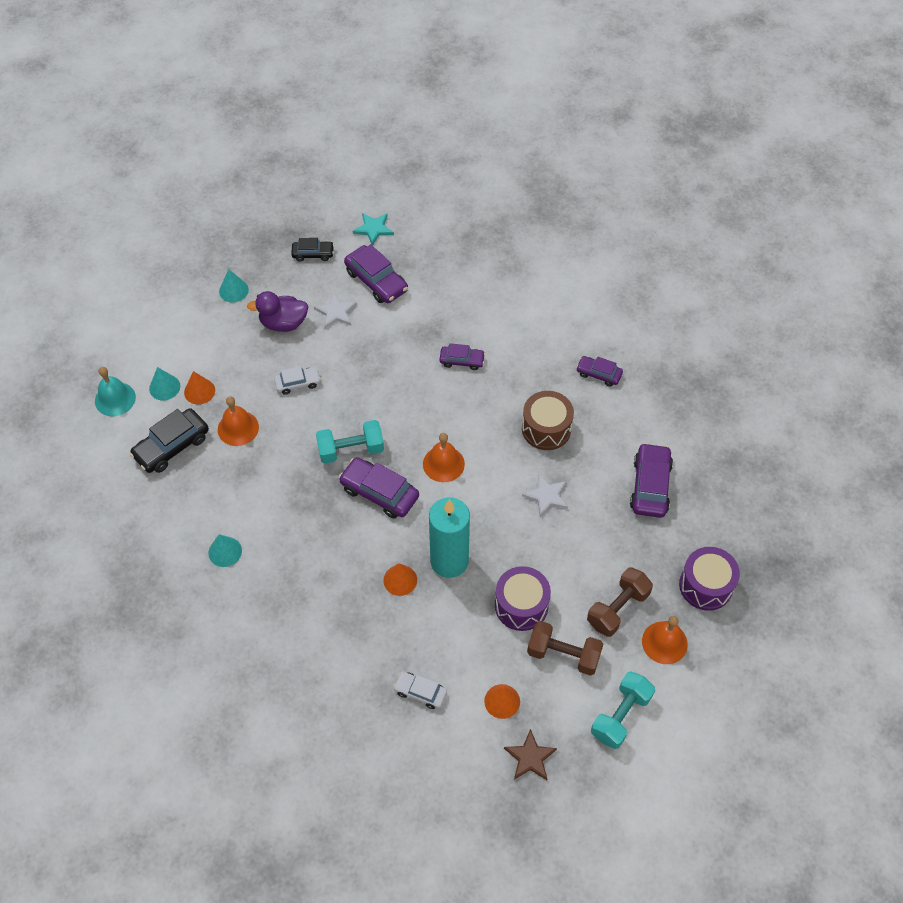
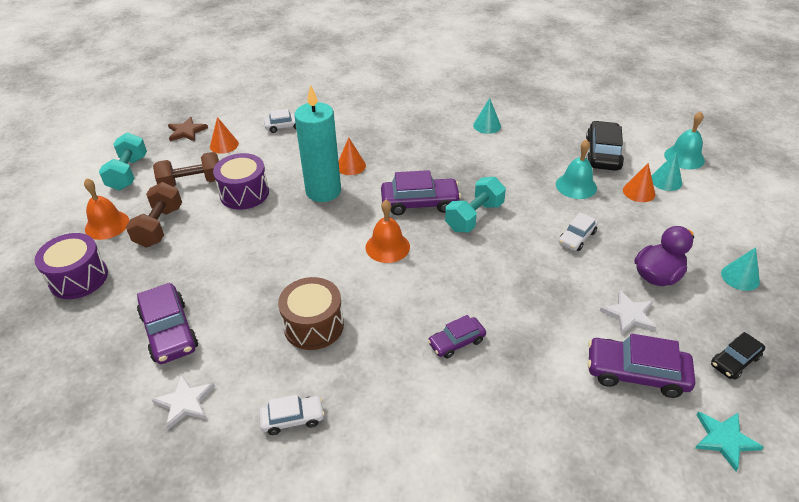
camera: 145 degrees right, 15 degrees down
(238, 428) = (576, 186): orange bell -> turquoise bell
(546, 496) = (273, 270): white star -> white star (185, 402)
(598, 374) = (292, 419): purple car -> white car

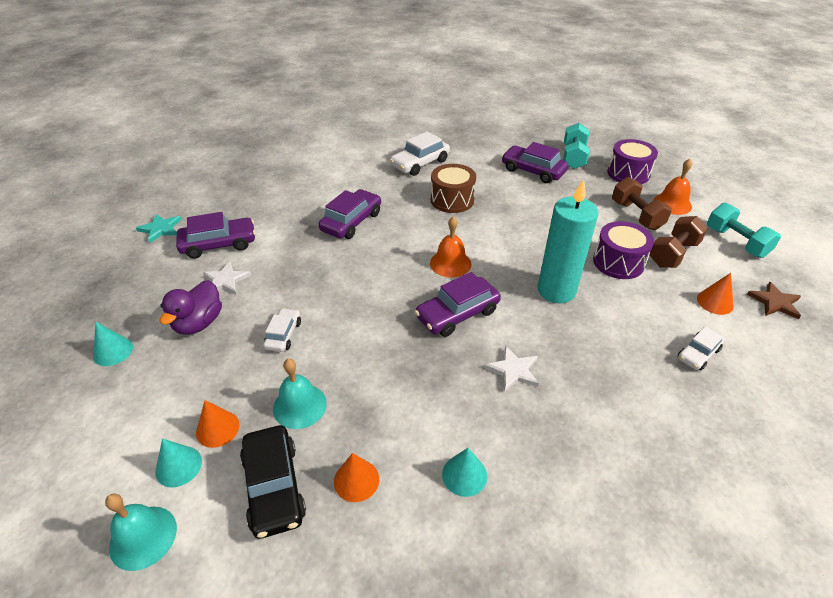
camera: 150 degrees right, 0 degrees up
(185, 402) = (481, 152): white star -> white star (513, 370)
(292, 419) = (420, 163): white car -> white car, size x1.67
(351, 166) = (564, 329): orange cone -> orange cone (356, 480)
(456, 342) = (351, 222): purple car -> purple car, size x1.67
(474, 217) = (395, 319): turquoise dumbbell -> turquoise dumbbell (573, 157)
(734, 361) = (140, 275): black car -> none

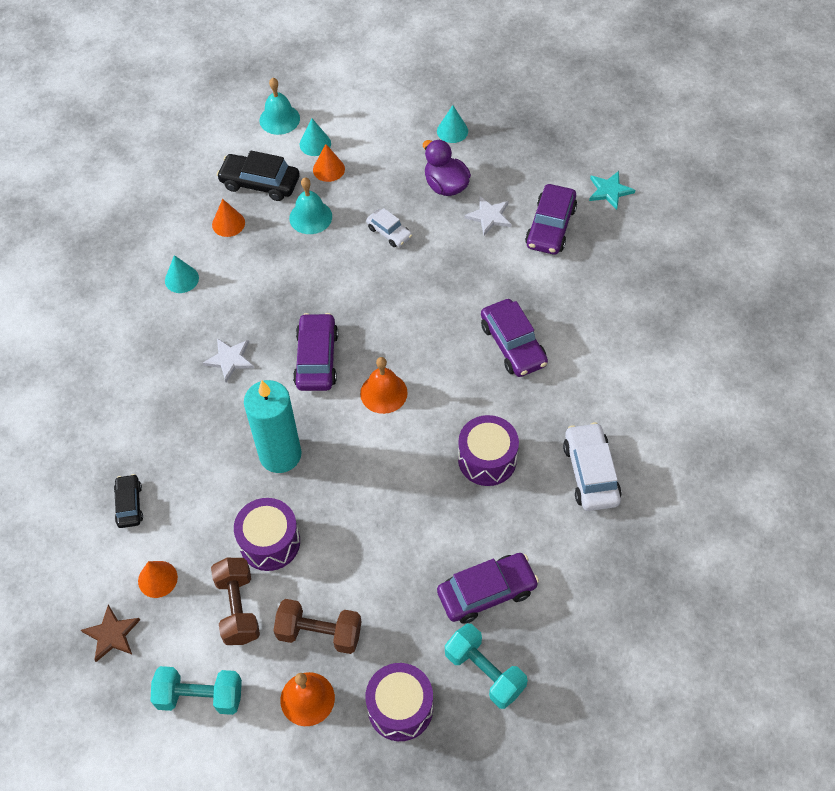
camera: 125 degrees right, 15 degrees up
(452, 200) = (487, 459): brown drum -> purple drum
(698, 354) = (129, 504): white car -> black car

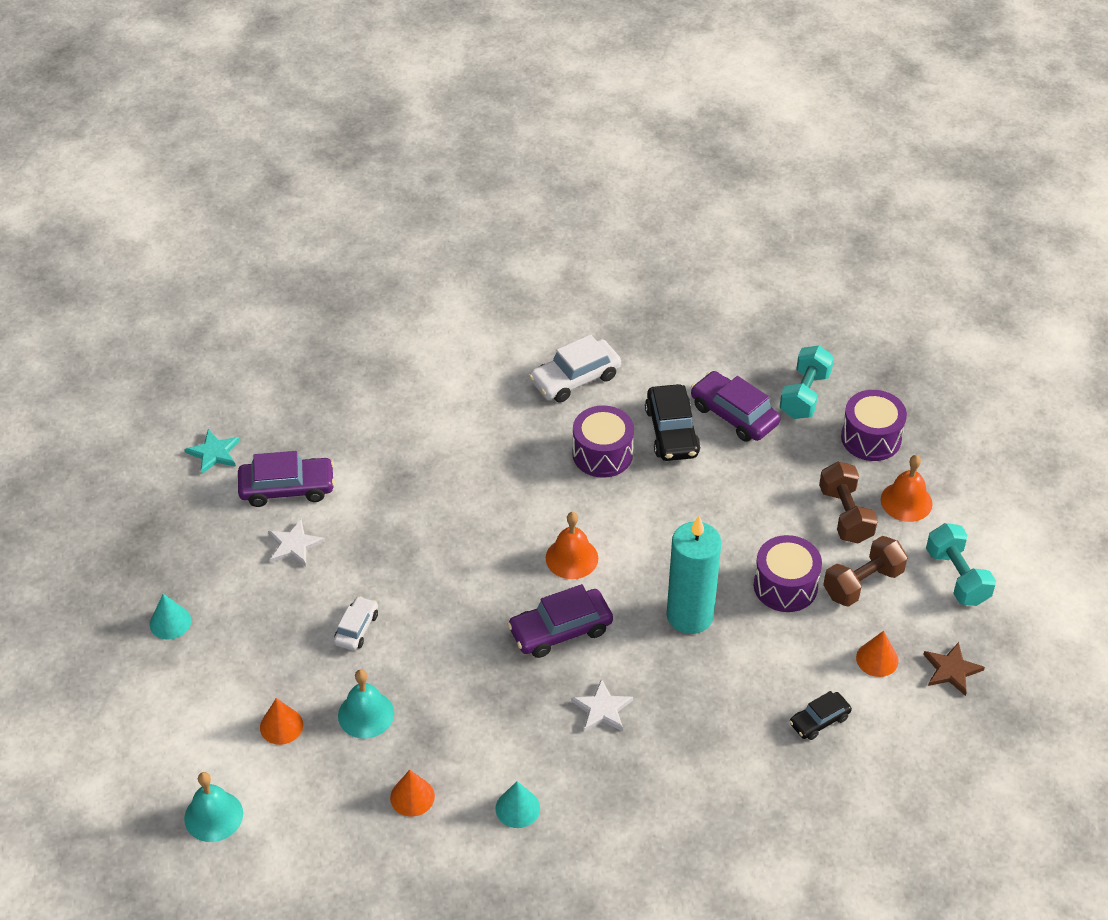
camera: 115 degrees left, 10 degrees down
(260, 183) = (333, 791): black car -> black car (671, 432)
(315, 144) = (243, 757): turquoise cone -> none
(445, 185) = (262, 599): purple duck -> none
(513, 345) = (459, 474): purple car -> none

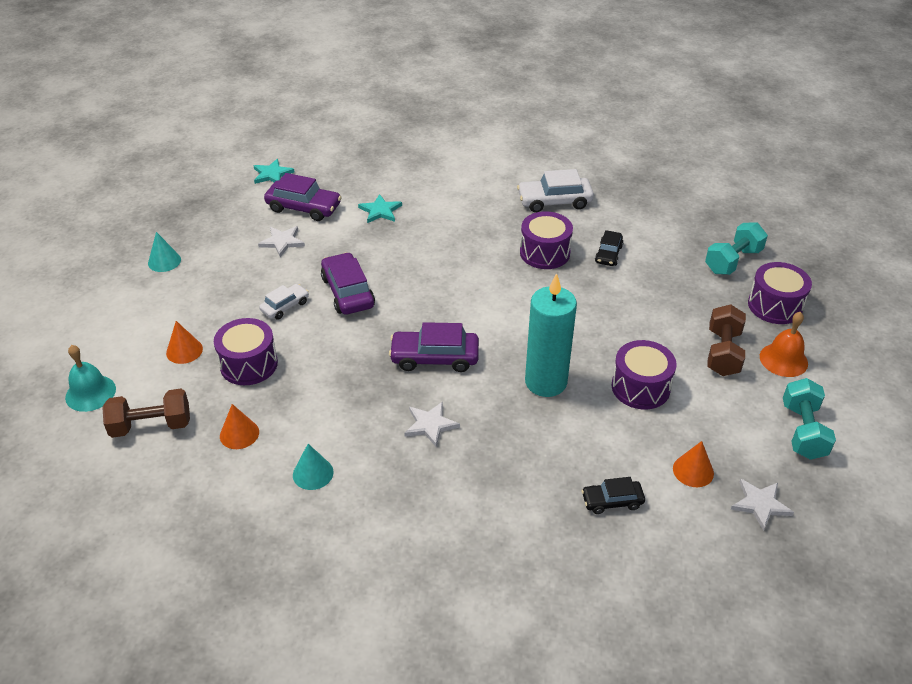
camera: 25 degrees right, 5 degrees down
(366, 714) = (249, 364): turquoise bell -> purple drum
(382, 461) = (380, 211): none -> turquoise star
(571, 558) = (476, 312): orange bell -> none
(671, 432) = (608, 254): black car -> black car, size x0.60
(734, 414) = (666, 257): purple car -> purple car (348, 292)
(862, 583) = (711, 408): brown dumbbell -> brown dumbbell (151, 426)
(951, 670) = (760, 504): brown star -> white star

